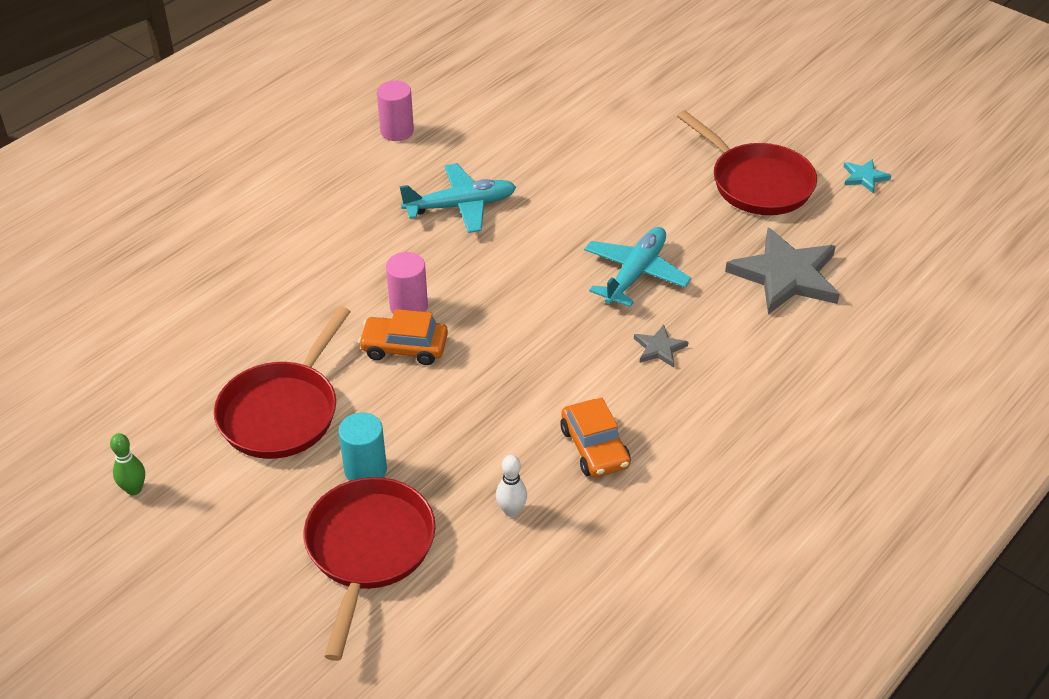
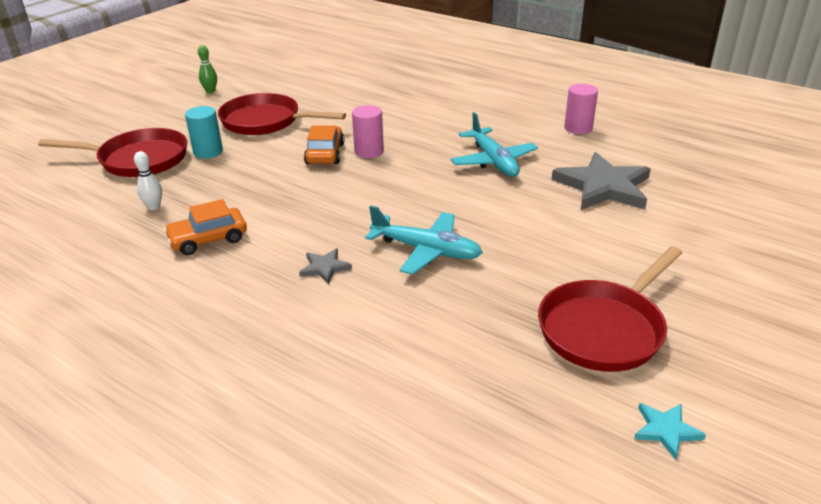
camera: 85 degrees right, 10 degrees down
(786, 275) = (443, 351): grey star -> grey star (603, 187)

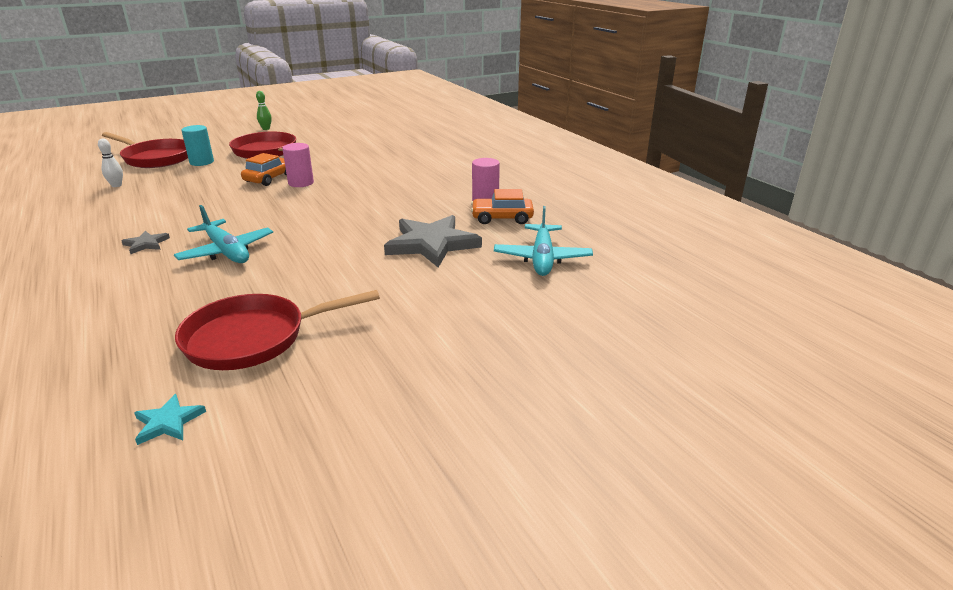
camera: 25 degrees right, 5 degrees down
(208, 239) = (112, 210): orange car -> orange car (502, 218)
(493, 161) = (377, 208): turquoise plane -> turquoise plane (542, 258)

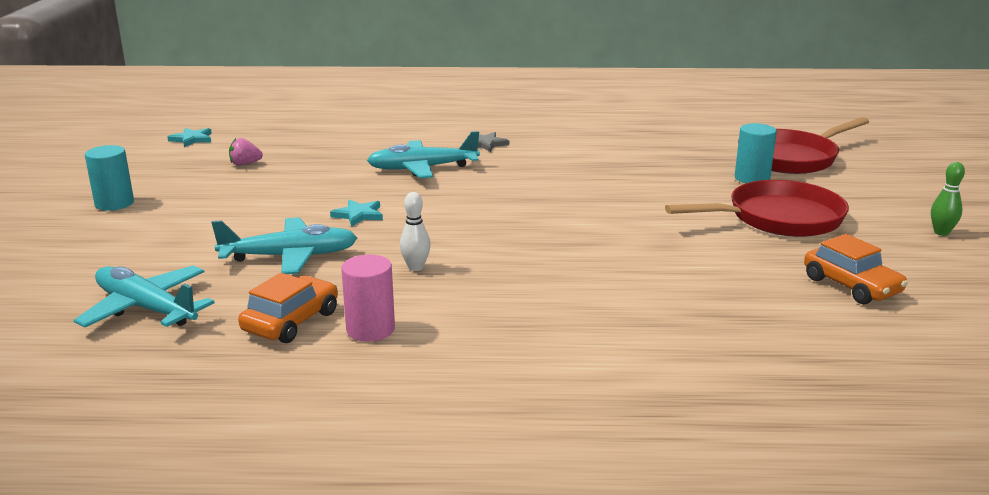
camera: 120 degrees right, 5 degrees down
(116, 185) = (685, 139): white bowling pin -> white bowling pin (416, 267)
(253, 338) = (245, 164): red pan -> pink strawberry
(269, 178) = (639, 207): orange car -> orange car (851, 286)
(301, 183) = (599, 221): pink cylinder -> none
(344, 245) = (358, 215): none -> turquoise star
(410, 361) = (114, 203): none -> turquoise cylinder
(432, 244) = (289, 257): grey star -> turquoise plane

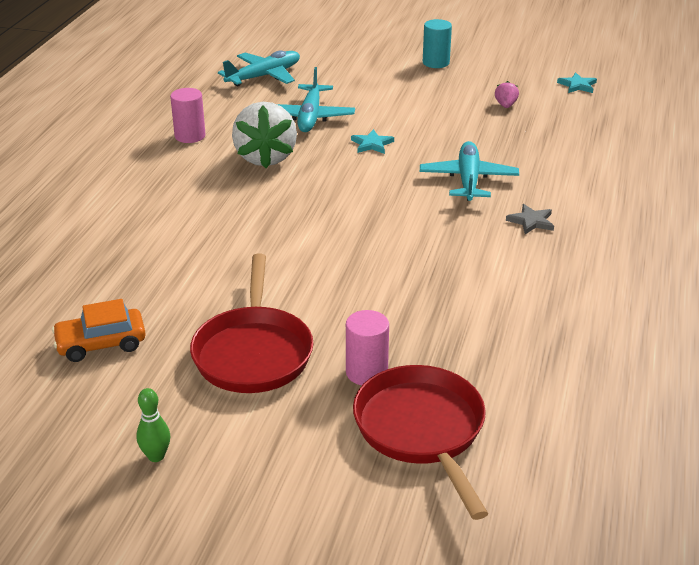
camera: 105 degrees right, 10 degrees up
(291, 321) = (218, 114): orange car -> none
(416, 267) = (265, 157): white bowling pin -> white strawberry
(752, 178) = (366, 372): turquoise cylinder -> pink cylinder

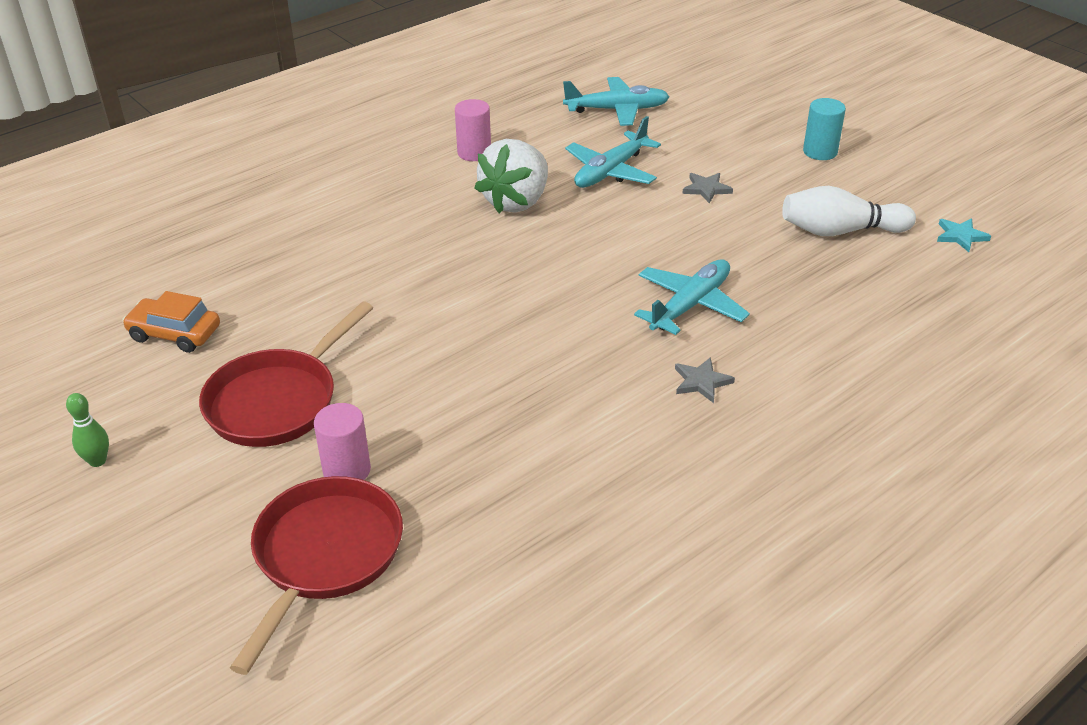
camera: 35 degrees right, 5 degrees up
(372, 144) = (637, 225): turquoise star -> none
(390, 107) = (706, 189): none -> grey star
(505, 105) = (840, 231): pink strawberry -> white bowling pin

